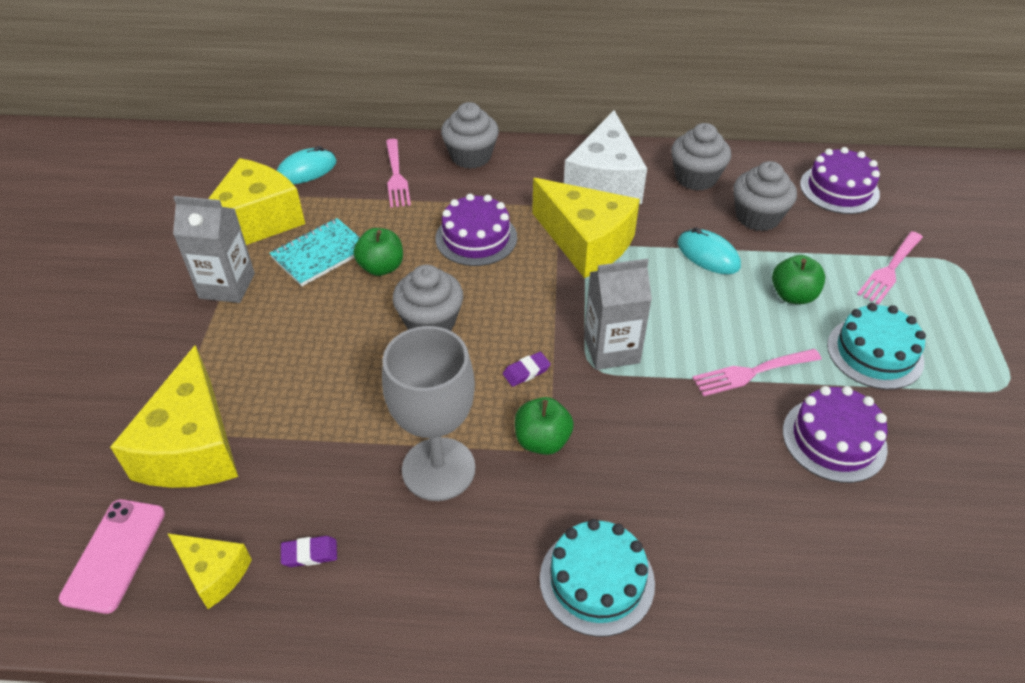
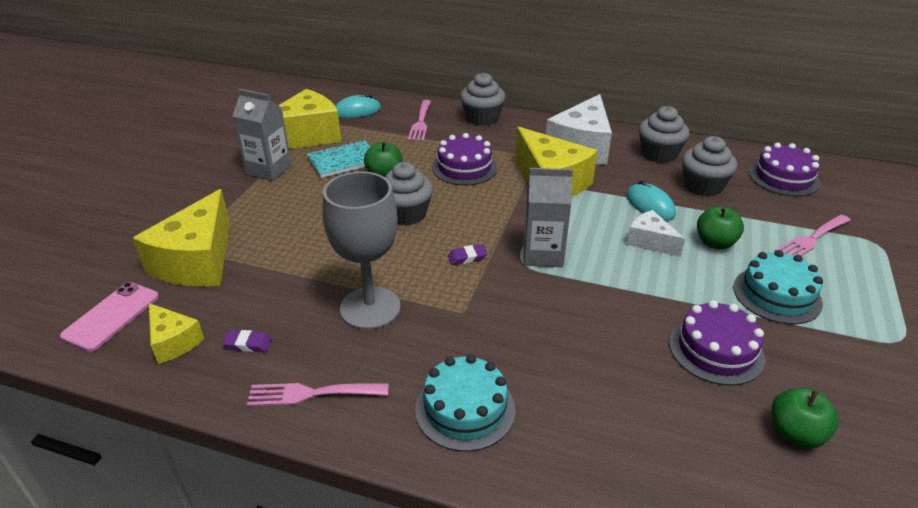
camera: 15 degrees right, 10 degrees down
(542, 441) = (460, 305): green apple -> green apple (795, 434)
(723, 307) = (650, 242): none -> white cheese
(751, 373) = (657, 290): pink fork -> pink fork (311, 394)

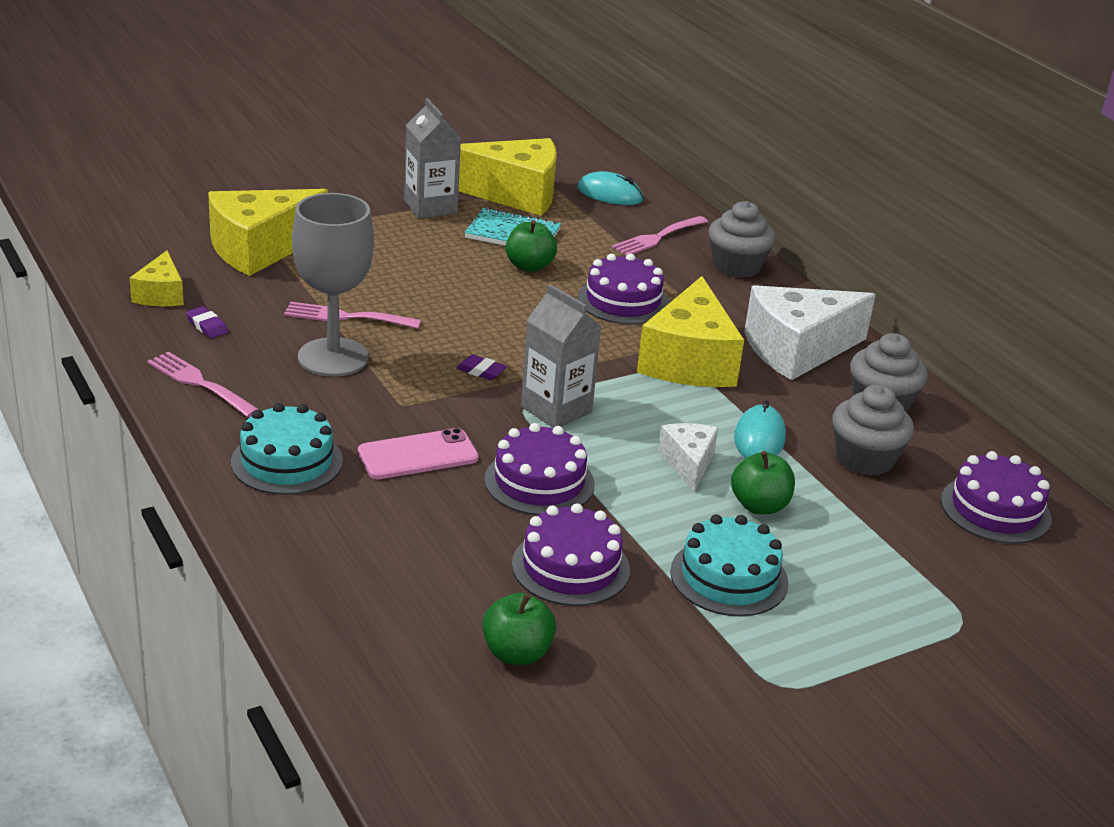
camera: 40 degrees right, 5 degrees down
(112, 316) = (146, 253): pink phone -> pink phone (418, 455)
(406, 214) = (490, 308): grey cupcake -> none
(612, 307) = (539, 482): none -> purple cake
(811, 239) = (886, 570): pink fork -> pink fork (346, 317)

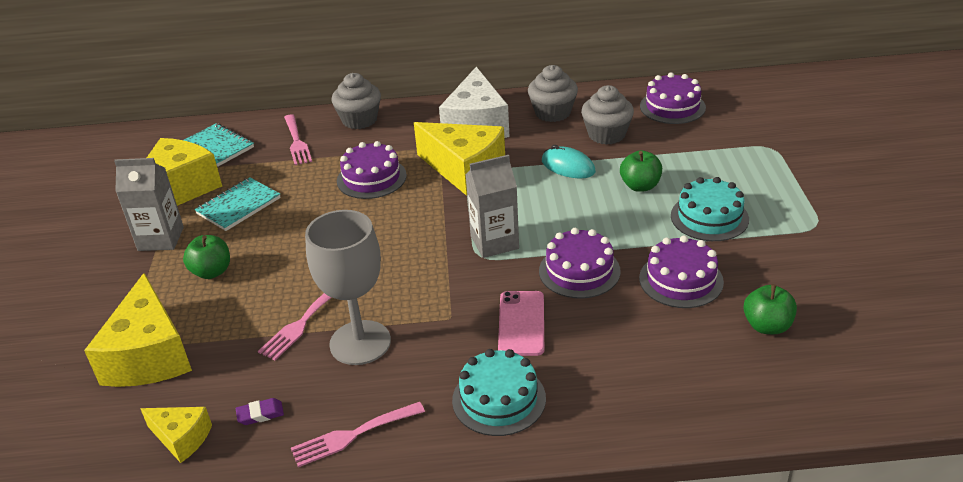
camera: 60 degrees left, 5 degrees up
(481, 371) = (425, 266): purple eraser -> none
(529, 266) = (293, 209): green apple -> green apple (212, 272)
(609, 194) = (217, 147): turquoise mouse -> turquoise notebook
(688, 463) = (584, 201): white cheese -> none

